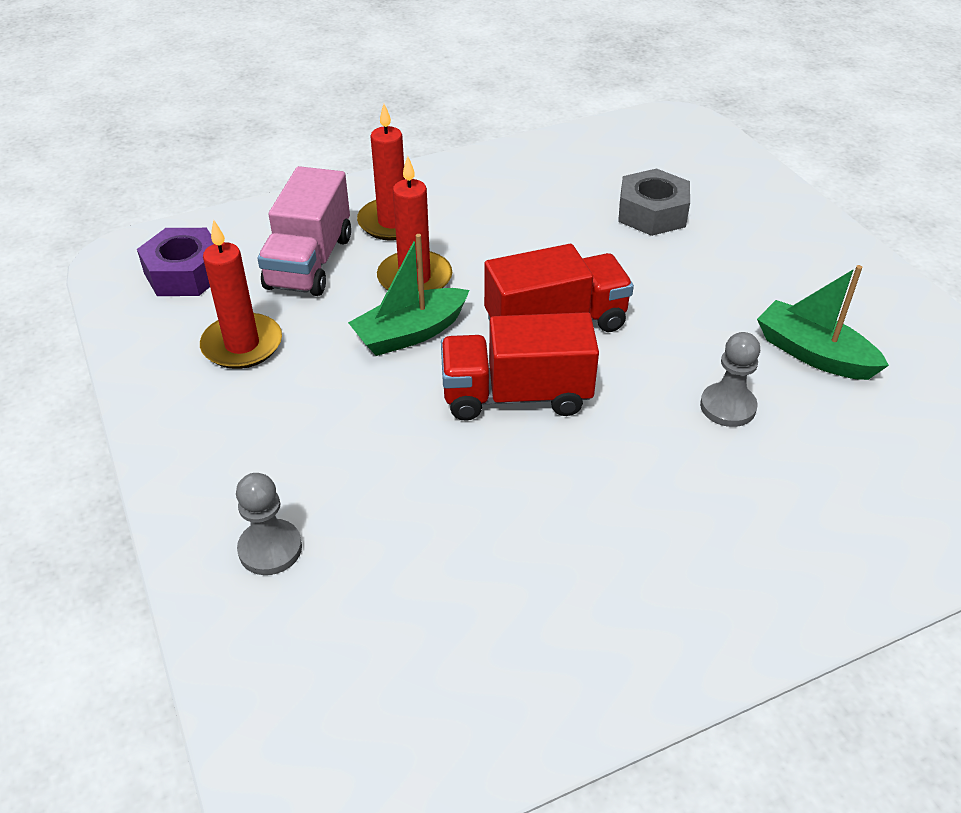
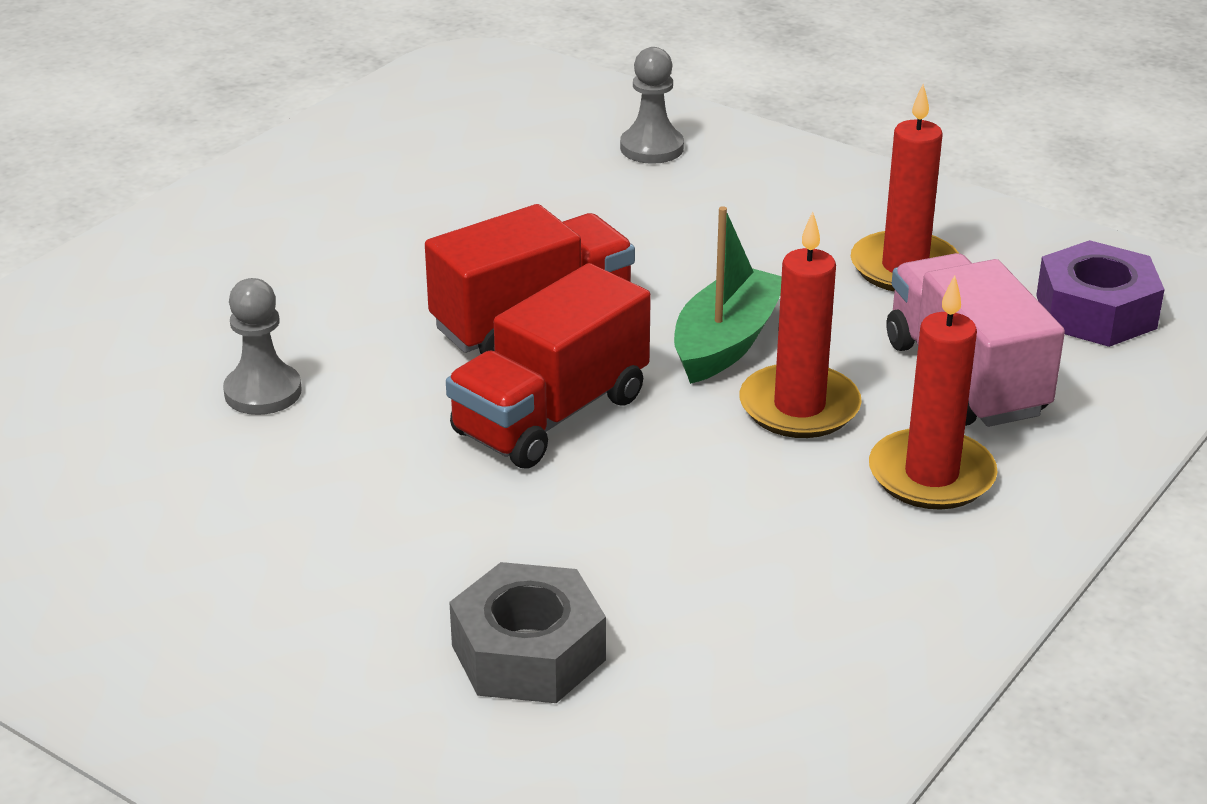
camera: 150 degrees right, 10 degrees down
(813, 354) = (162, 495): green boat -> none

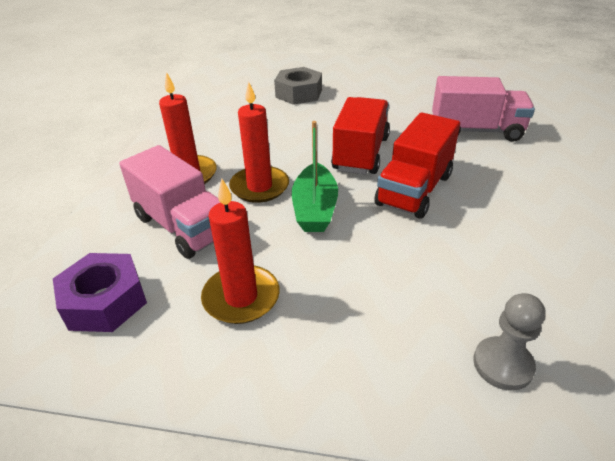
camera: 155 degrees right, 5 degrees up
(263, 392) = (476, 131): grey pawn -> pink truck

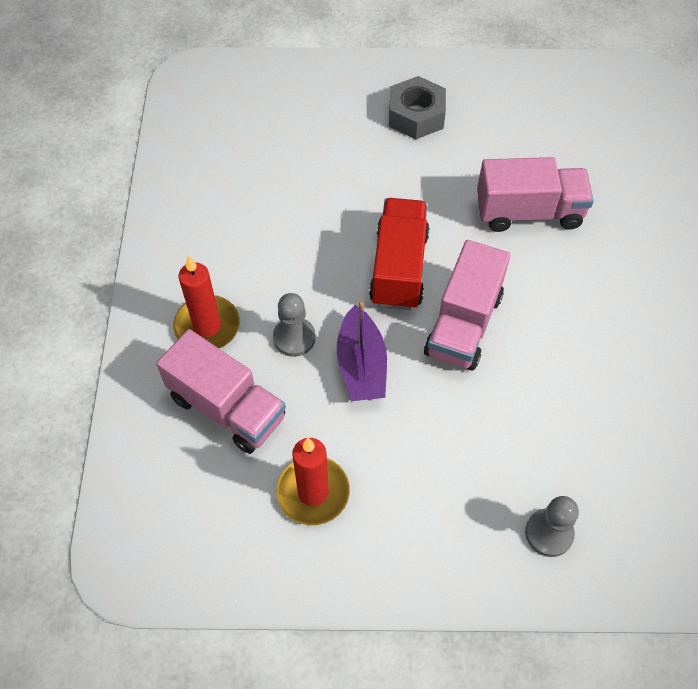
camera: 10 degrees left, 20 degrees up
(105, 301) = (184, 514): purple nut -> none
(259, 187) = (294, 338): red candle -> grey pawn
(299, 93) = (303, 152): grey nut -> grey nut (416, 115)
(314, 209) = (361, 365): green boat -> purple boat
(414, 190) = (463, 324): red truck -> pink truck

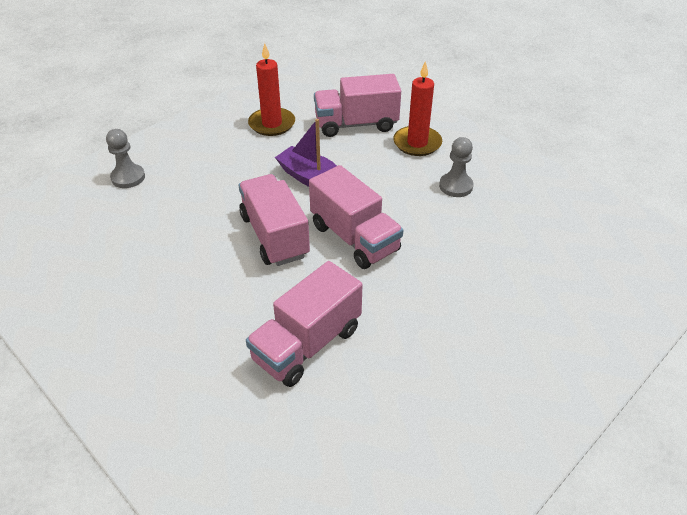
camera: 135 degrees right, 15 degrees down
(294, 338) = (365, 167): grey pawn -> grey pawn (455, 186)
(399, 268) = (354, 238): red truck -> pink truck
(416, 115) = (493, 358): grey nut -> none

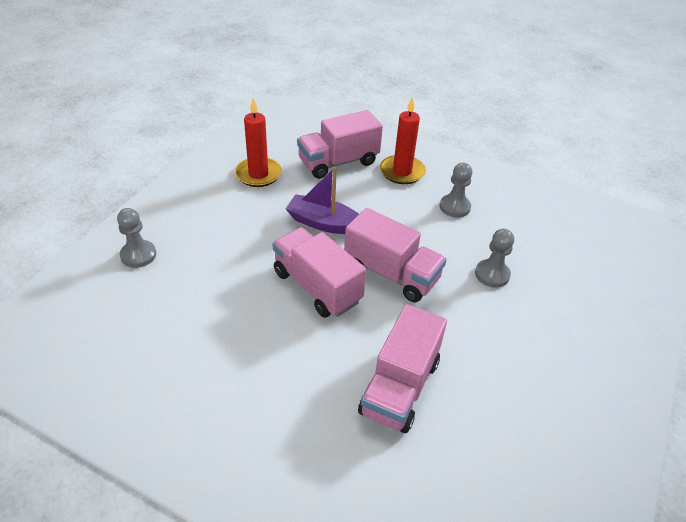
camera: 20 degrees left, 0 degrees up
(461, 259) = (492, 274): none -> grey pawn

